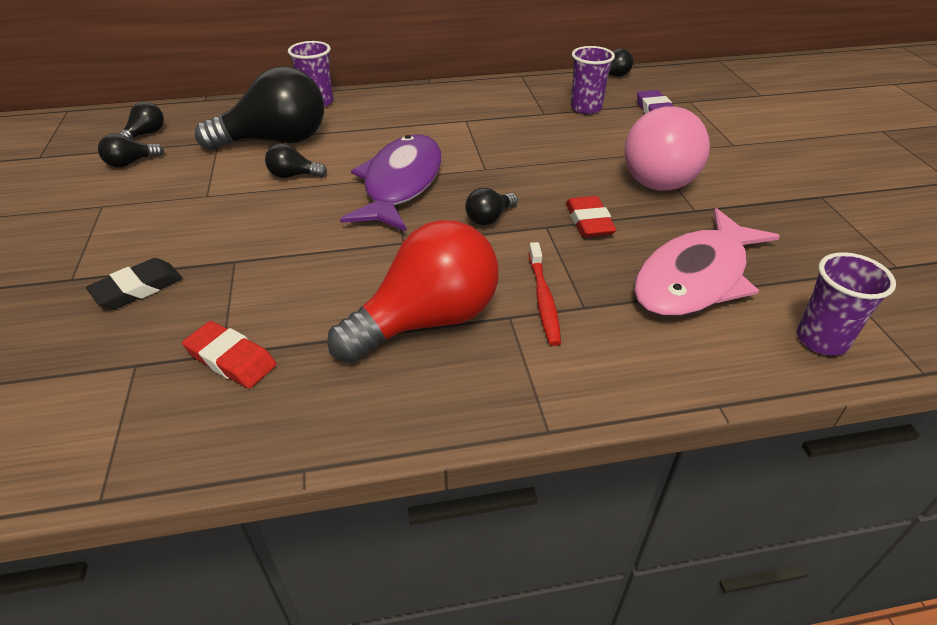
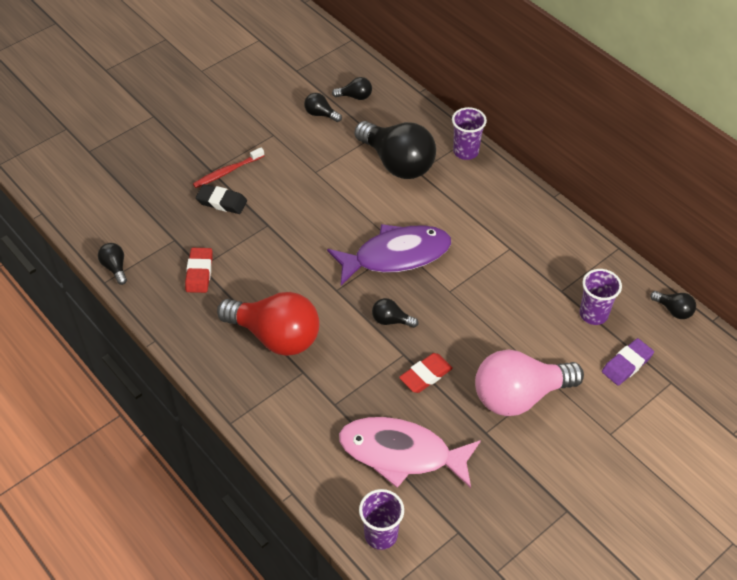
camera: 60 degrees right, 10 degrees up
(293, 175) = (365, 197): black light bulb -> black light bulb (115, 267)
(543, 299) = (328, 381): red toothbrush -> red toothbrush (227, 171)

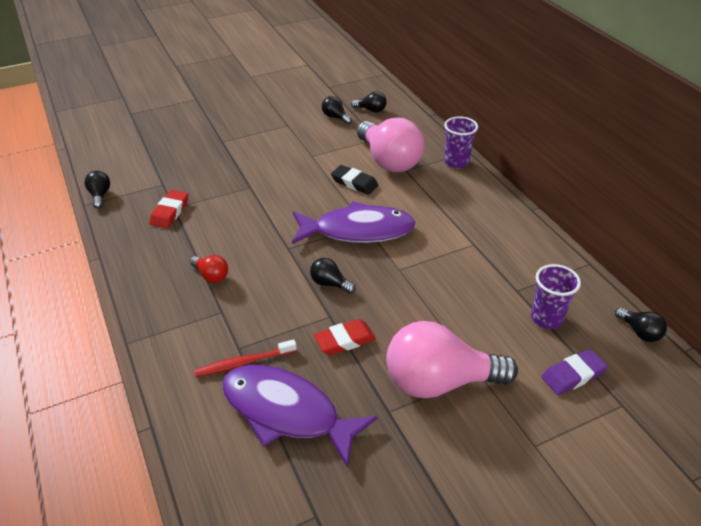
camera: 15 degrees right, 10 degrees down
(222, 202) = (219, 164): black eraser -> black eraser (354, 183)
(227, 171) = (235, 144): red toothbrush -> red toothbrush (244, 362)
(276, 336) = (211, 275): red light bulb -> red light bulb, size x0.43
(381, 535) = (225, 496): purple cup -> none
(397, 163) = (389, 161): black light bulb -> pink light bulb
(401, 453) = (287, 412): pink fish -> purple fish

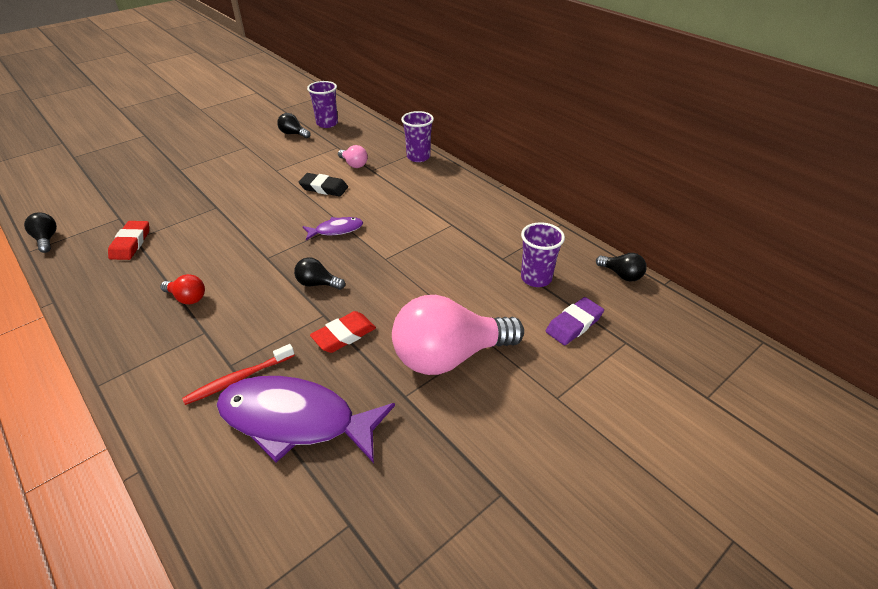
camera: 15 degrees left, 0 degrees up
(358, 230) = (336, 230): purple fish -> purple fish, size x0.48
(371, 110) = (327, 123): black light bulb -> purple cup
(389, 161) = (354, 164): pink light bulb -> pink light bulb, size x0.43

